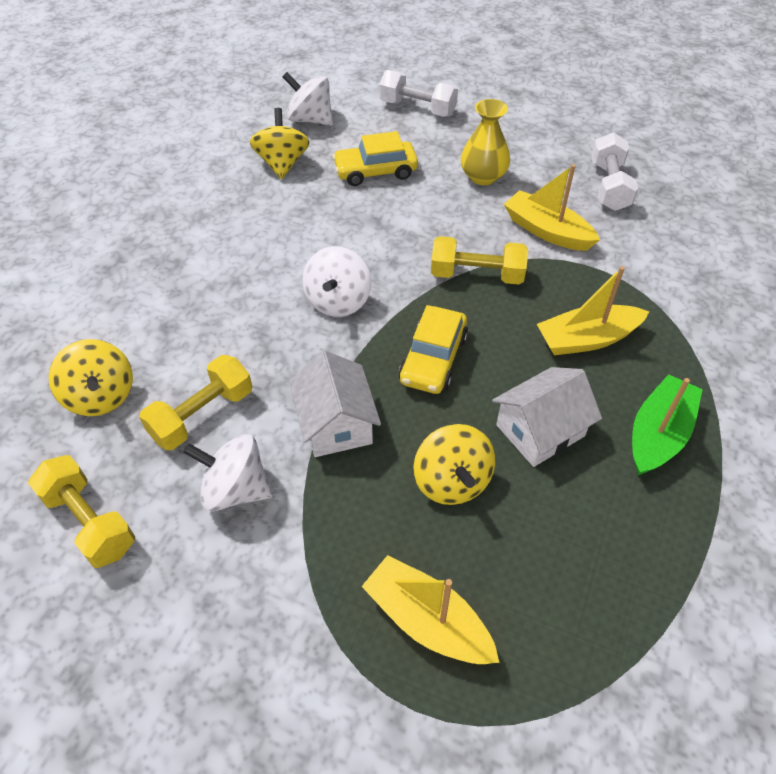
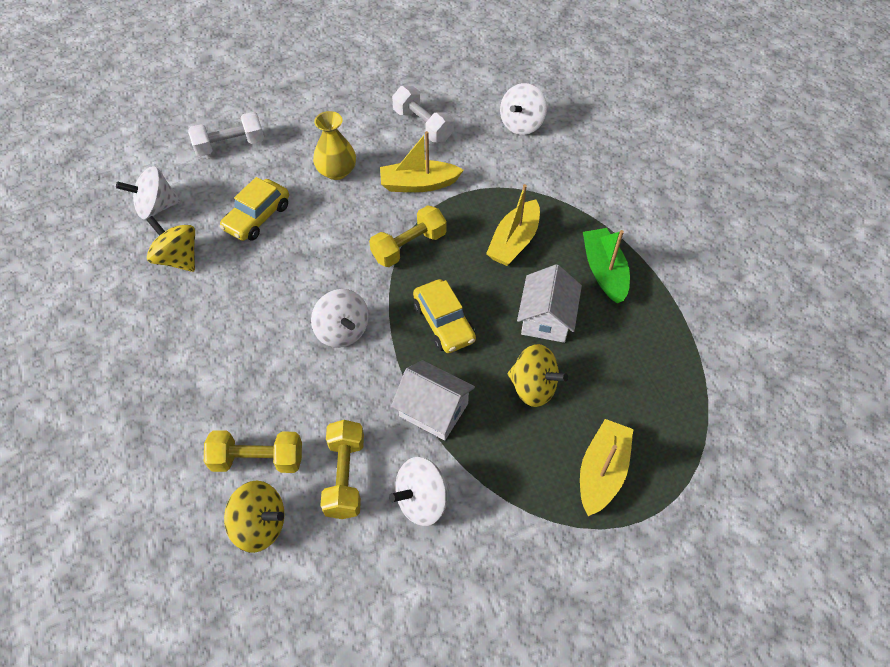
camera: 45 degrees left, 5 degrees up
(90, 522) = (357, 602): yellow dumbbell -> yellow dumbbell (257, 459)
(427, 621) = (602, 472): yellow boat -> yellow boat turned 120 degrees clockwise
(718, 243) = (521, 124): none -> white spinning top

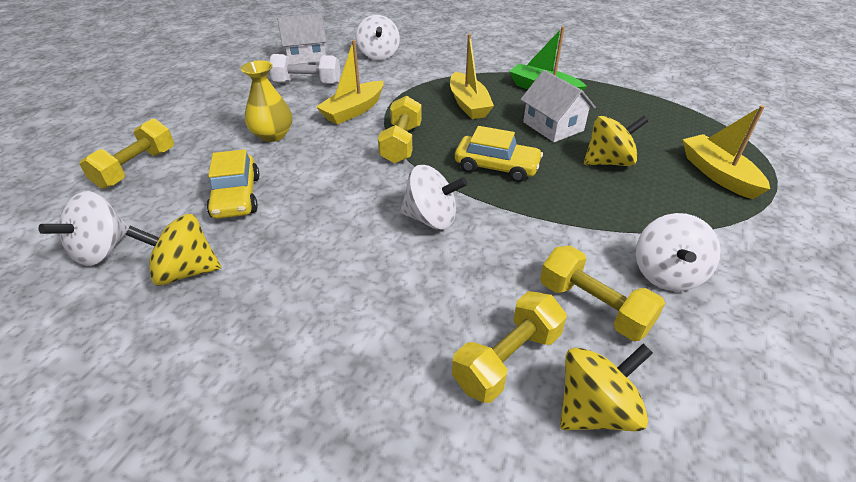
camera: 45 degrees left, 15 degrees down
(230, 145) = (136, 168): white dumbbell -> yellow dumbbell
(433, 410) = (576, 216): white house -> white house (306, 56)

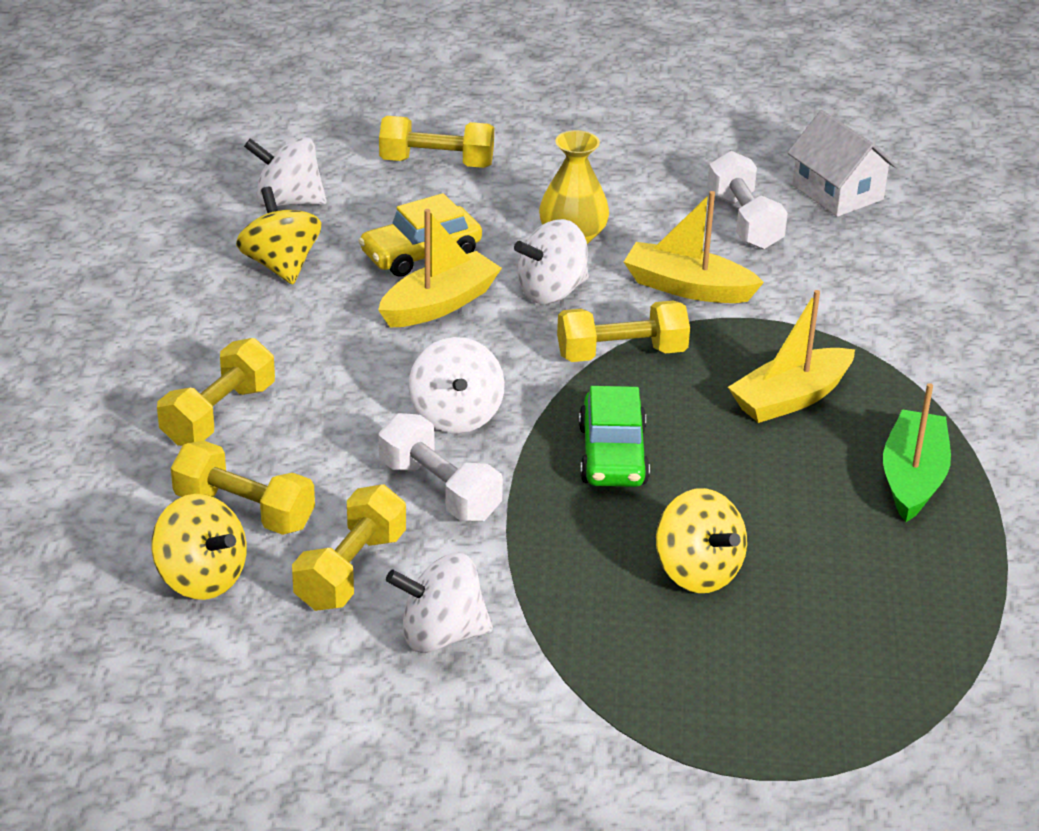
camera: 70 degrees right, 5 degrees down
(368, 352) = (219, 414): none -> yellow dumbbell
(379, 55) = (906, 265): white spinning top -> white spinning top (552, 291)
(496, 167) = (613, 455): yellow car -> green car
(510, 243) = (439, 490): none -> white dumbbell
(553, 126) = (777, 502): white house -> none
(718, 174) = (734, 702): yellow boat -> yellow boat (439, 304)

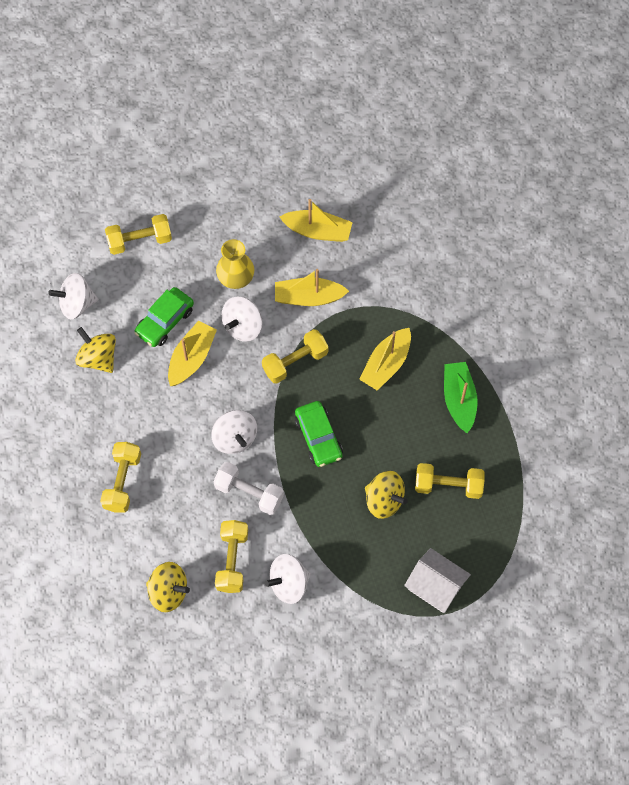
camera: 20 degrees left, 30 degrees up
(244, 511) = (166, 542): yellow dumbbell -> yellow dumbbell (448, 485)
(421, 254) = (165, 321): yellow car -> green car
(744, 221) = (317, 231): white dumbbell -> yellow boat
(837, 192) = (357, 187): white house -> white house (435, 586)

